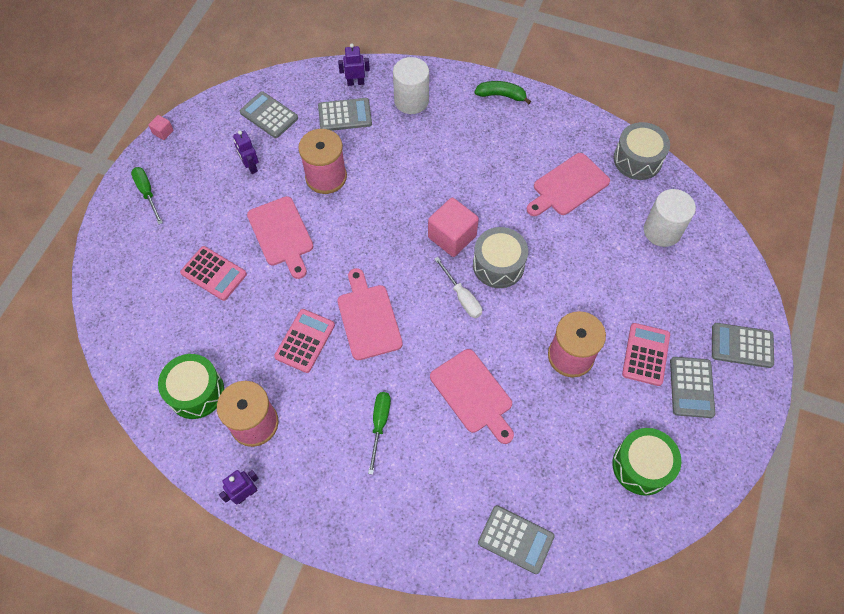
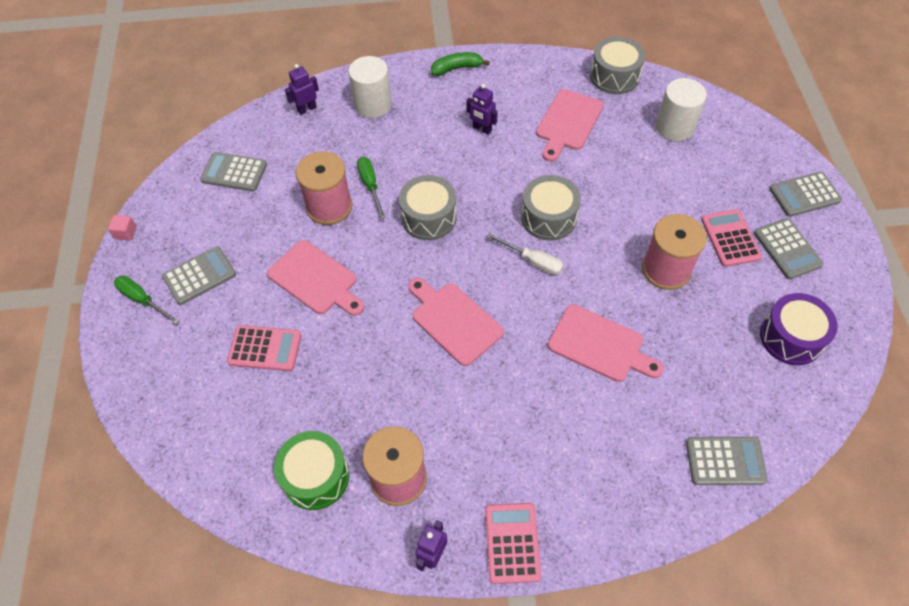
camera: 25 degrees left, 5 degrees down
(251, 166) = (243, 228): purple robot -> purple robot (482, 129)
(305, 341) = (402, 371): pink calculator -> pink calculator (512, 543)
(345, 115) = (314, 142): grey calculator -> grey calculator (199, 276)
(379, 424) = (528, 417): green screwdriver -> green screwdriver (370, 185)
(399, 221) = (428, 217): none -> grey drum
(452, 236) = (489, 210): pink cube -> none
(641, 466) = (791, 337): green drum -> purple drum

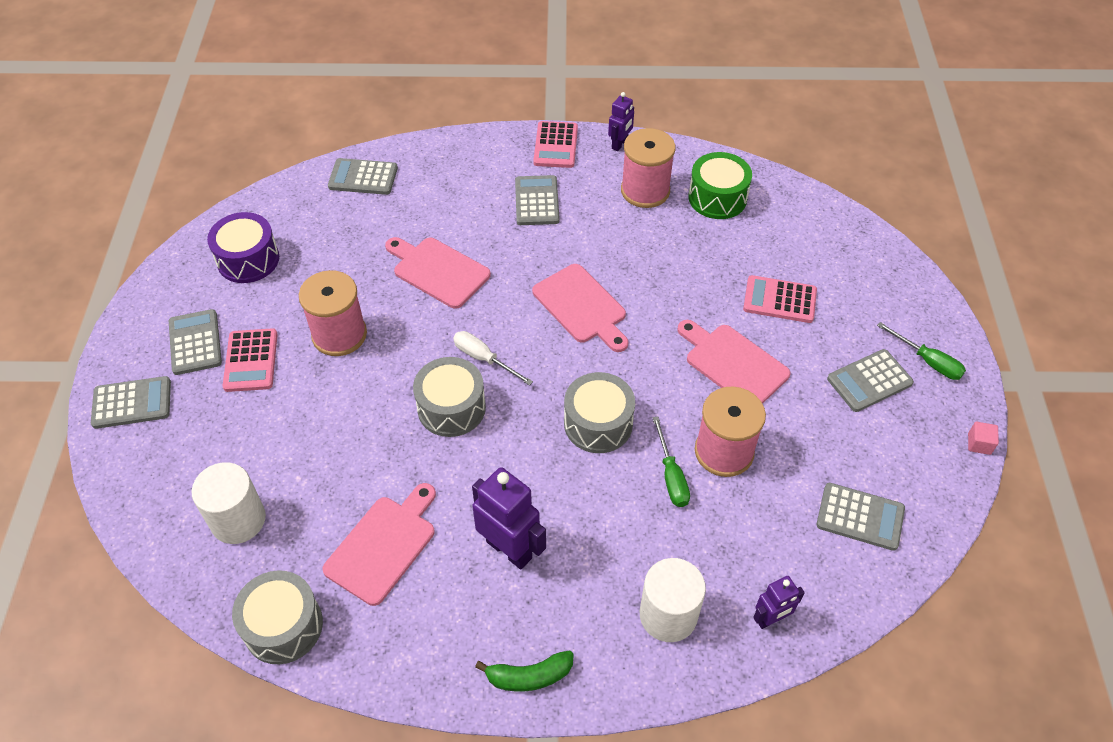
camera: 175 degrees left, 5 degrees down
(482, 129) = (509, 549): purple robot -> purple robot, size x1.74
(519, 448) = (537, 201): none -> grey calculator

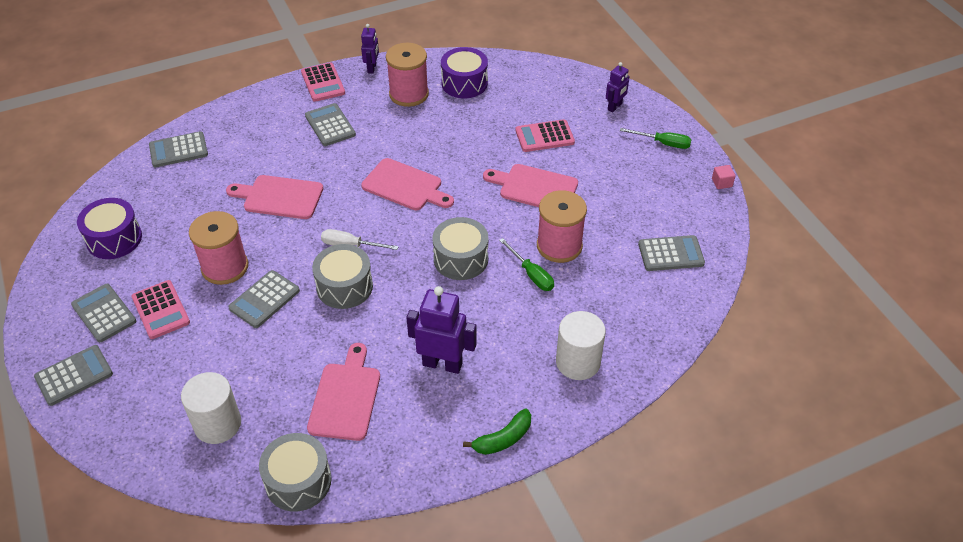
camera: 25 degrees left, 5 degrees down
(717, 198) = (464, 83): green drum -> purple drum
(771, 619) = (647, 338): purple robot -> purple robot (615, 107)
(869, 381) = (632, 168): grey calculator -> grey calculator (264, 299)

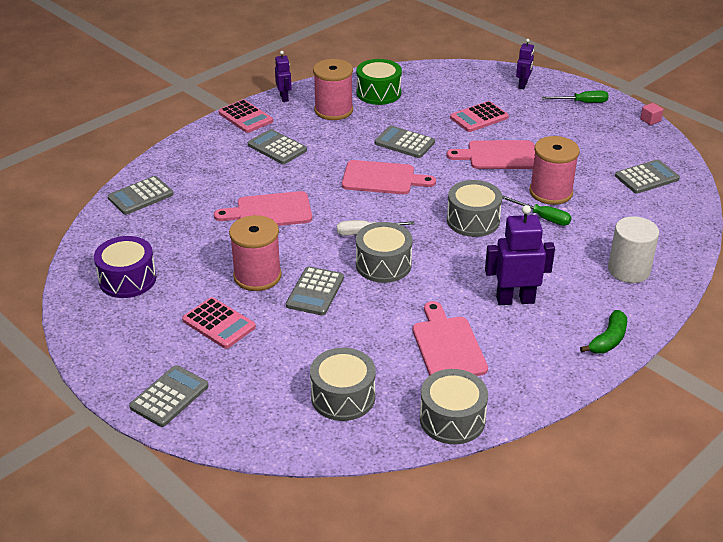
camera: 20 degrees left, 10 degrees down
(104, 313) = (162, 340): grey calculator -> grey calculator (404, 143)
(217, 424) = (343, 397): white cylinder -> grey drum
(464, 83) = (378, 93): purple drum -> green drum

